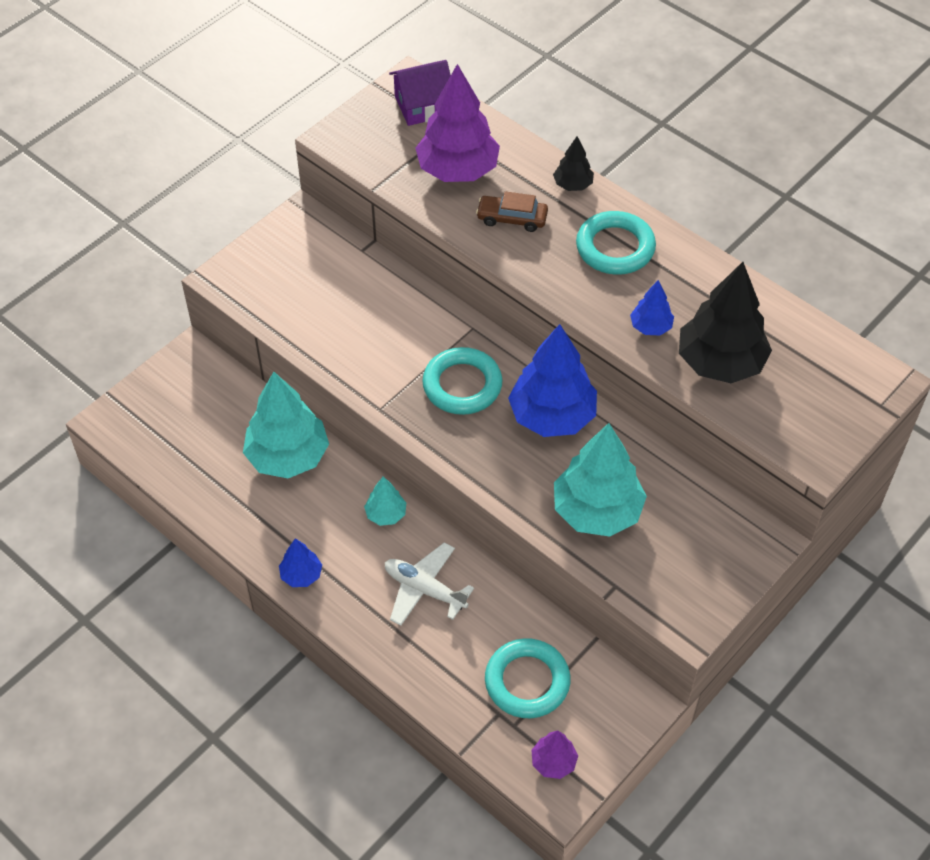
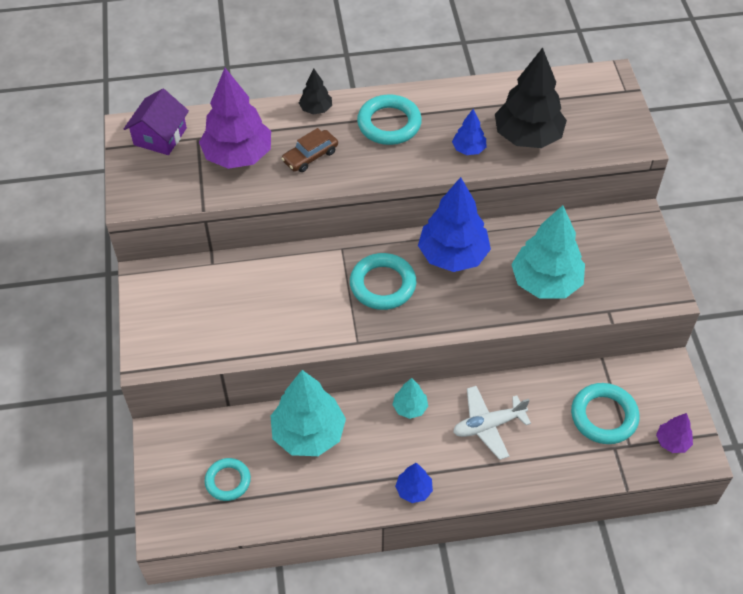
camera: 50 degrees left, 0 degrees up
(190, 432) = (228, 481): none -> turquoise ring

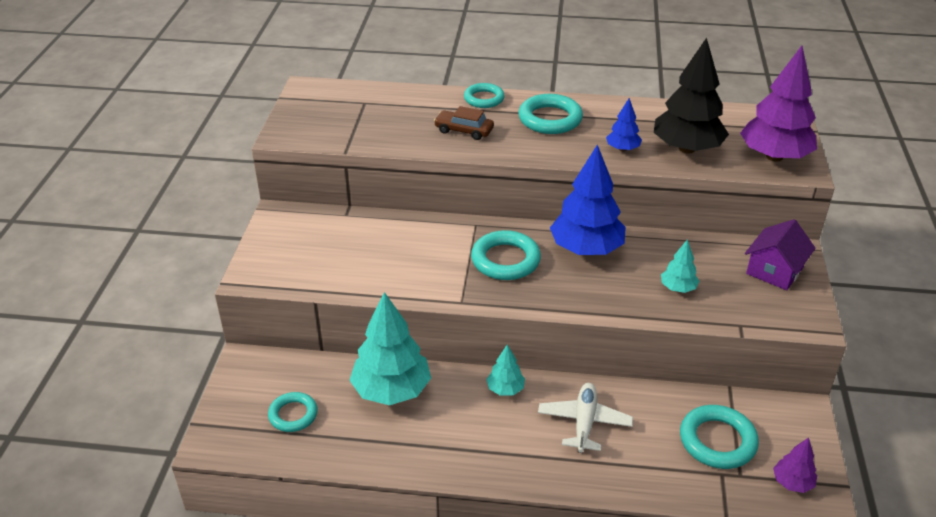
camera: 15 degrees right, 15 degrees down
(160, 136) = (331, 96): purple house -> purple house (774, 270)
(238, 156) = (396, 120): purple tree -> purple tree (774, 156)
(310, 156) = (464, 130): brown car -> brown car turned 45 degrees clockwise
(316, 109) = (484, 99): black tree -> turquoise ring
(414, 490) = (482, 465): blue tree -> none
(488, 425) = (584, 422): white plane -> white plane turned 105 degrees clockwise
(546, 282) = (678, 288): turquoise tree -> turquoise tree, size x0.48

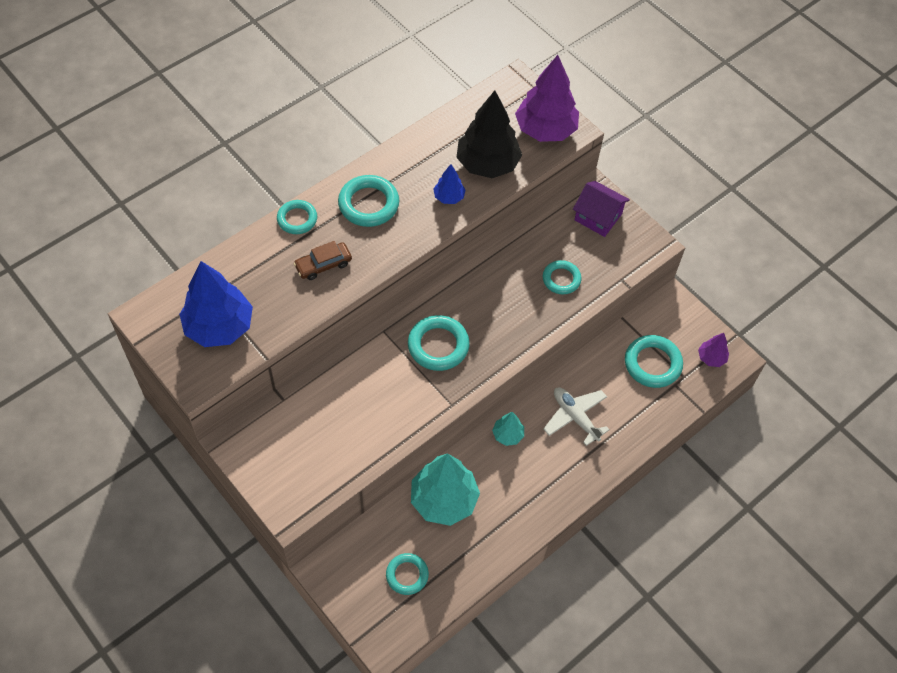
camera: 50 degrees left, 20 degrees up
(586, 249) = (476, 292): blue tree -> blue tree (219, 327)
(678, 288) = (561, 279): turquoise tree -> turquoise ring
(774, 270) = (598, 217): purple house -> purple house turned 45 degrees counterclockwise

